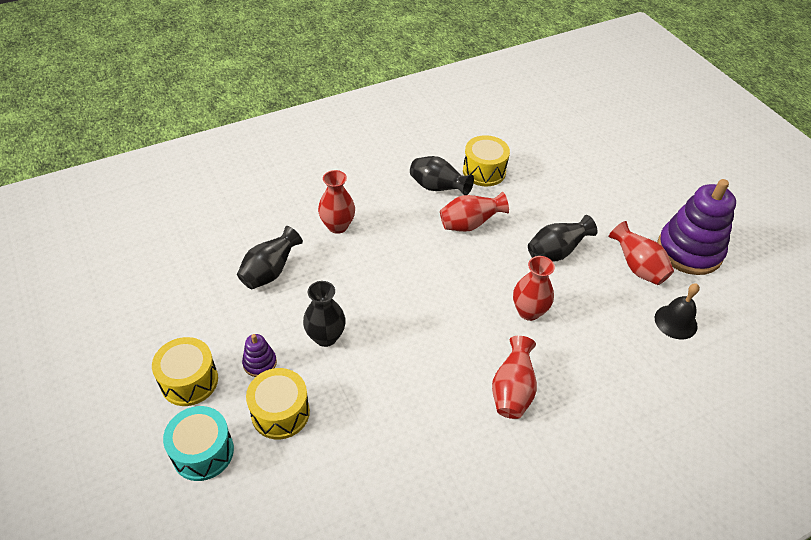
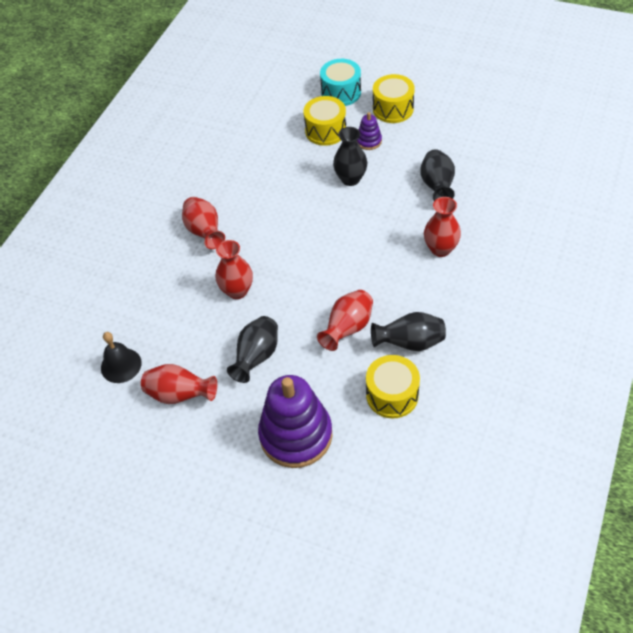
camera: 145 degrees right, 5 degrees up
(689, 251) = (143, 450): purple stacking toy -> purple stacking toy (296, 435)

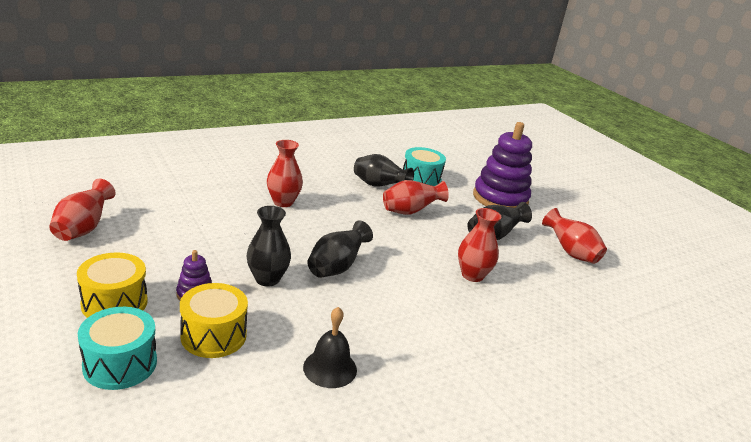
camera: 150 degrees left, 25 degrees down
(121, 365) = (614, 293): black bell -> black bell (330, 368)
(205, 232) = (462, 334): red vase -> red vase (83, 229)
(392, 395) = (421, 179): yellow drum -> turquoise drum
(437, 186) = (213, 228): black vase -> black vase (336, 267)

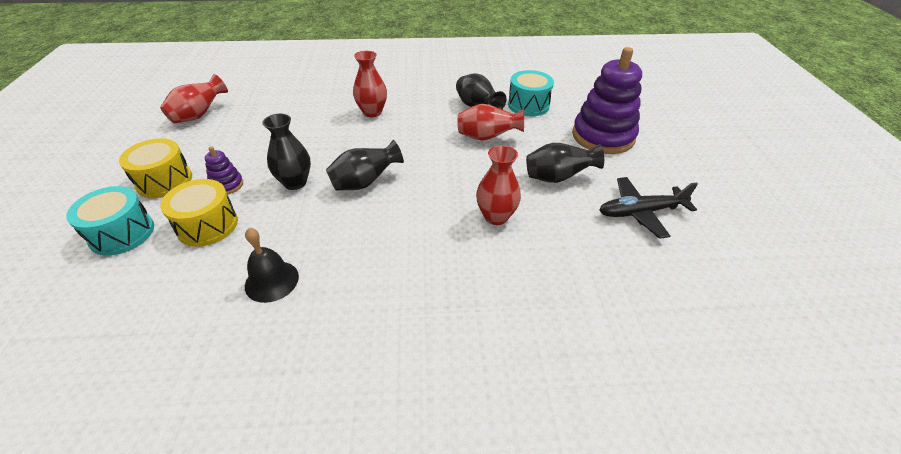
camera: 30 degrees right, 15 degrees up
(570, 252) = (640, 212): red vase -> black plane

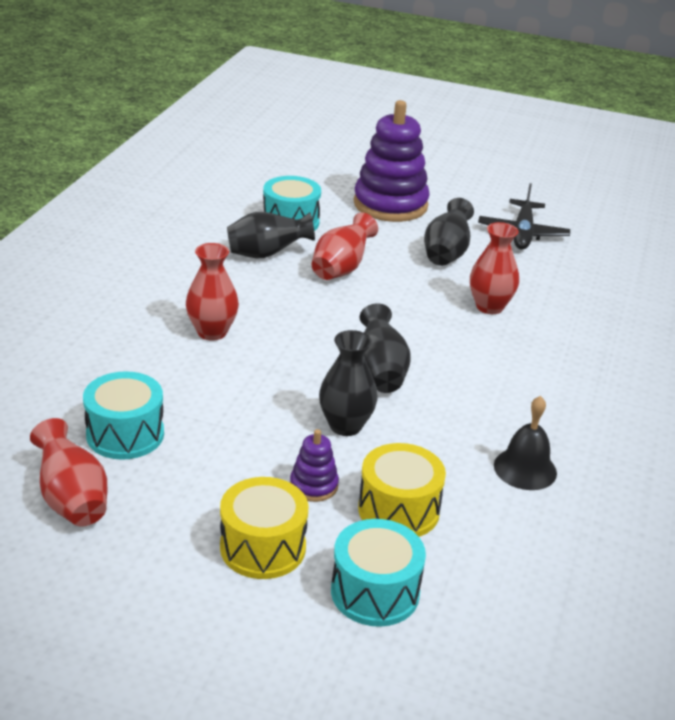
camera: 70 degrees left, 10 degrees down
(259, 114) = (125, 434): none -> turquoise drum

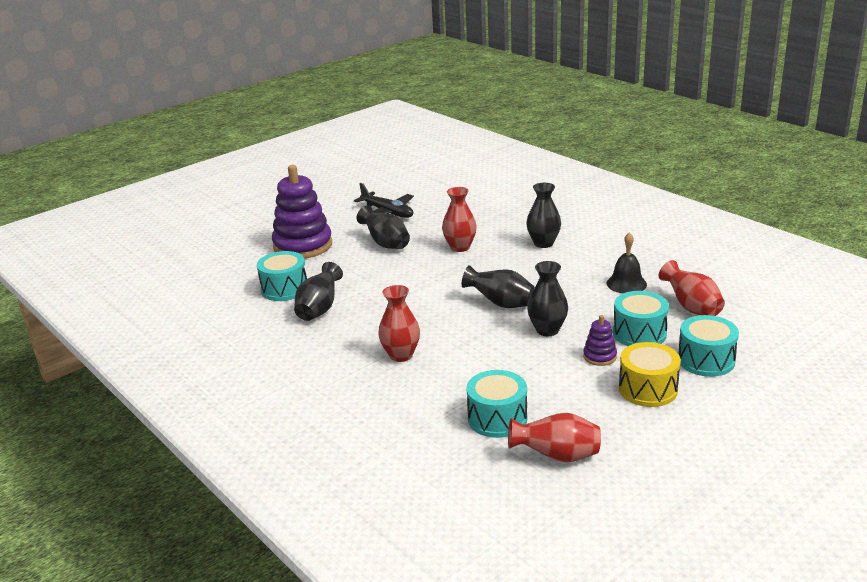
camera: 55 degrees left, 5 degrees down
(341, 269) = (367, 285): red vase -> red vase (691, 307)
(398, 510) = (639, 333): yellow drum -> turquoise drum
(566, 369) = (543, 243): none -> black vase

